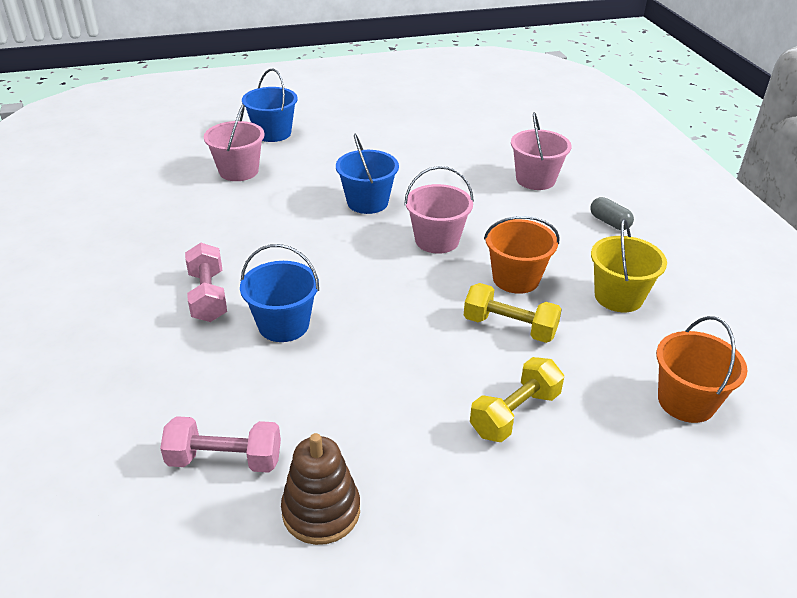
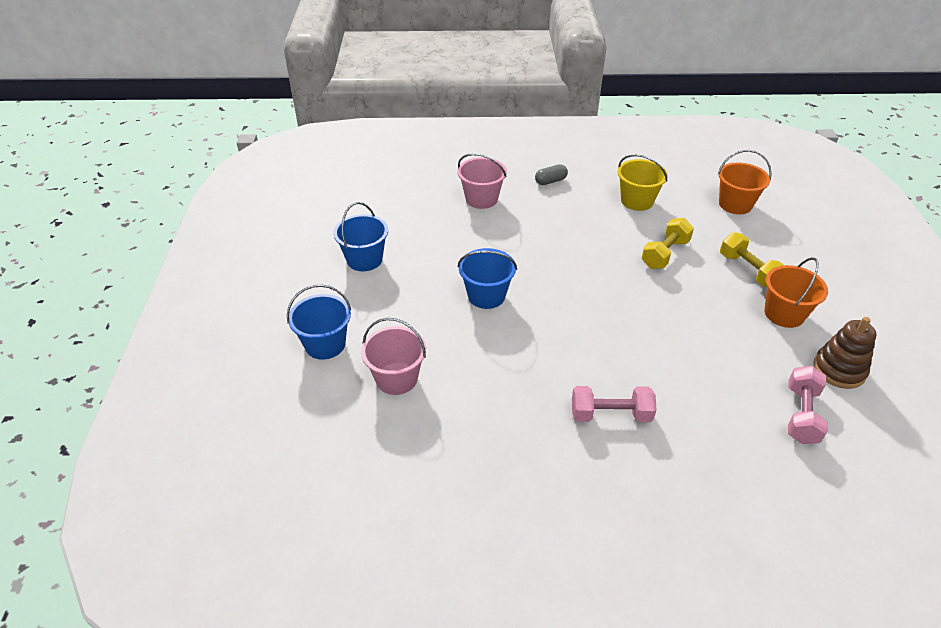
camera: 75 degrees left, 5 degrees up
(283, 325) = (654, 369): blue bucket -> blue bucket (364, 259)
(437, 240) = (554, 266): pink bucket -> none
(516, 278) = (611, 239): orange bucket -> orange bucket (784, 314)

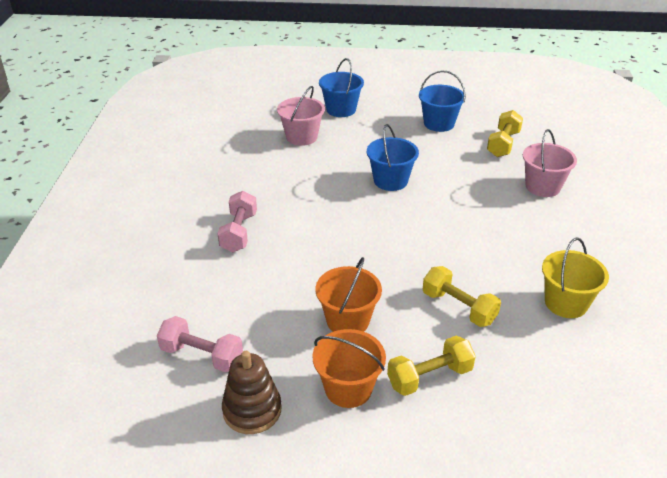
camera: 95 degrees right, 5 degrees down
(407, 217) = (503, 144): none -> yellow dumbbell
(550, 181) = (591, 237): grey capsule -> none
(735, 204) = (580, 404): orange bucket -> orange bucket (347, 320)

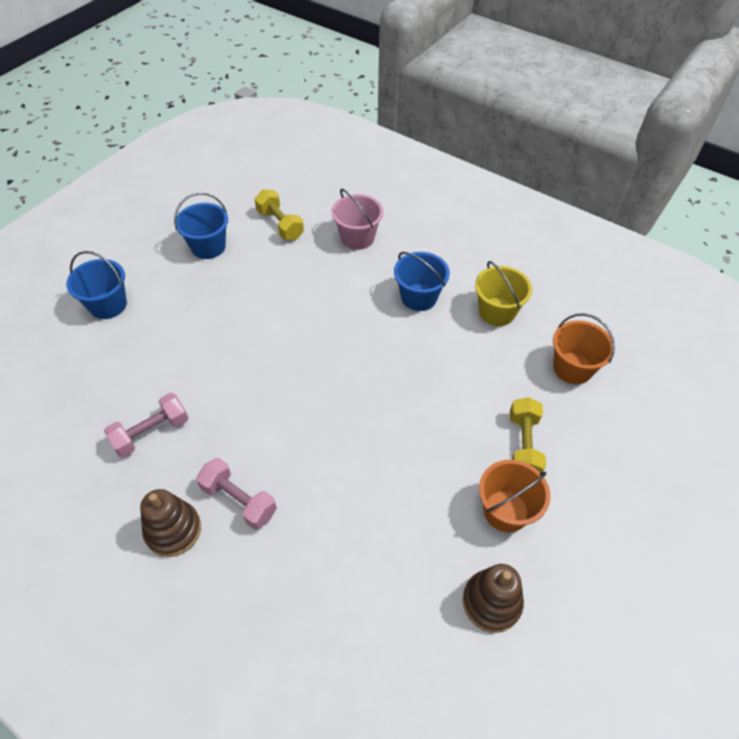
camera: 60 degrees left, 15 degrees up
(195, 214) = (173, 530): none -> brown stacking toy
(202, 355) = (399, 618): pink dumbbell -> pink dumbbell (151, 433)
(301, 137) = (124, 363): pink bucket -> none
(347, 320) = (427, 469): orange bucket -> orange bucket (572, 368)
(390, 181) = (262, 332): blue bucket -> blue bucket (419, 297)
(458, 307) = (460, 380): yellow dumbbell -> none

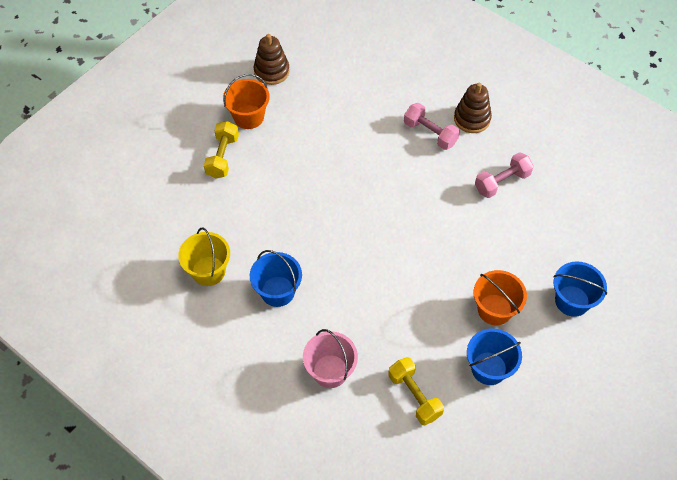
camera: 175 degrees left, 5 degrees up
(572, 368) = (161, 213): orange bucket -> orange bucket (494, 309)

